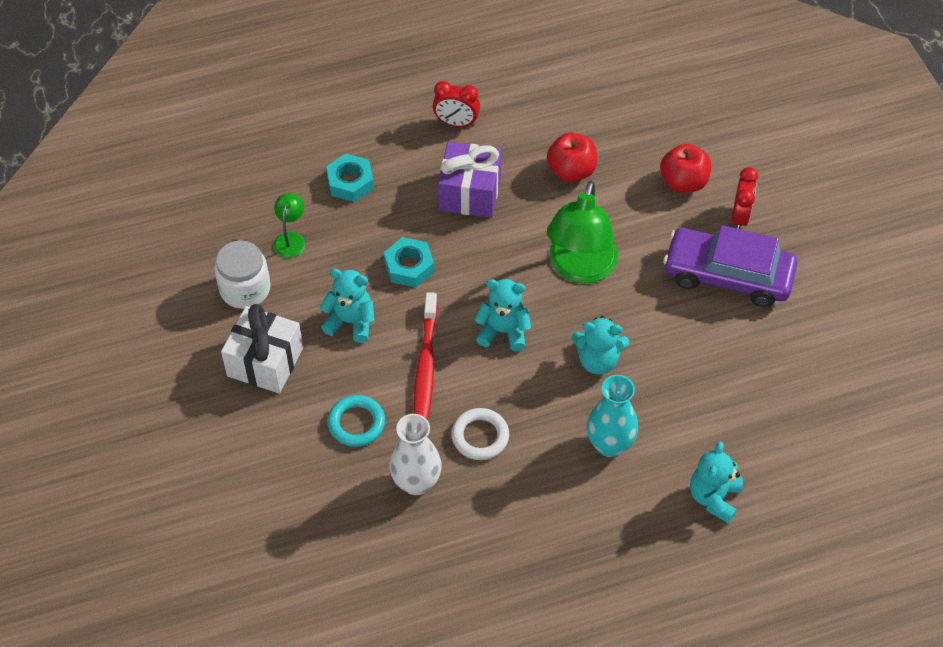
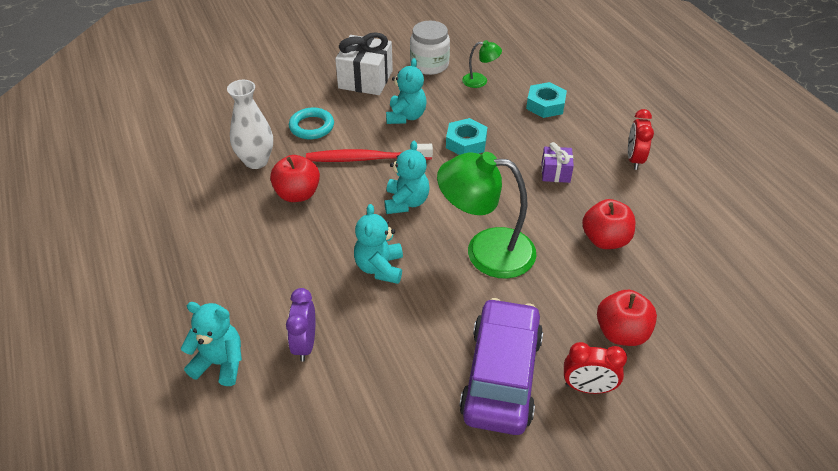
camera: 85 degrees right, 10 degrees down
(470, 193) = (555, 173): purple gift -> purple gift, size x0.55
(480, 436) = (297, 194): white ring -> red apple
(609, 444) = (286, 279): turquoise vase -> none
(692, 426) = (305, 344): none -> purple clock

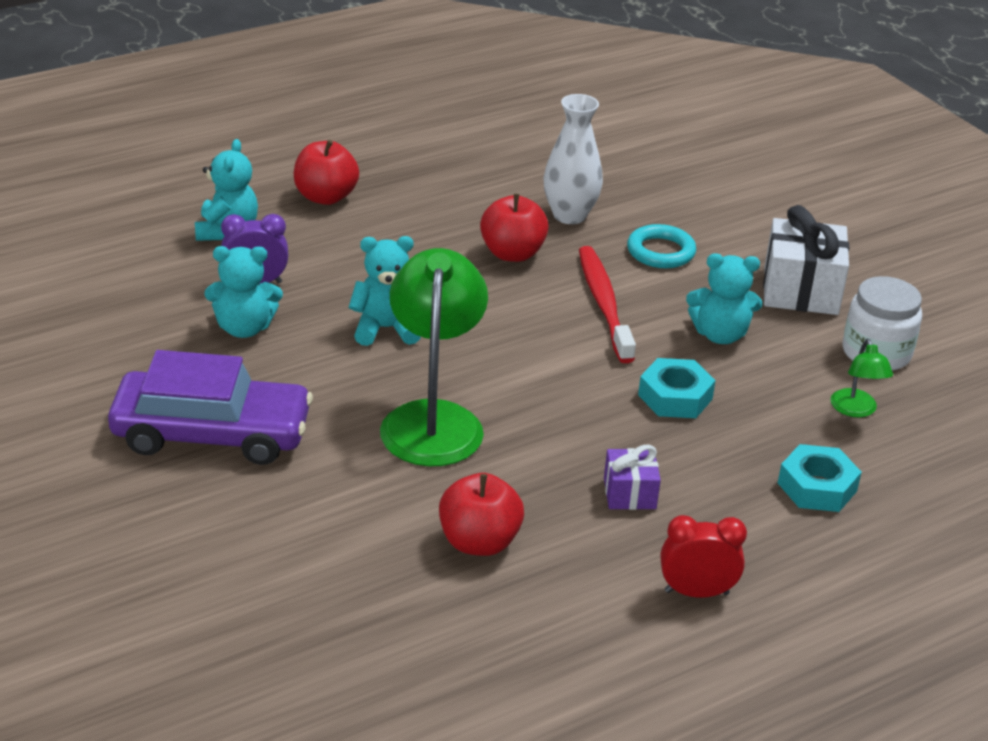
camera: 80 degrees right, 10 degrees down
(406, 202) = (518, 344): turquoise teddy bear -> turquoise teddy bear (244, 328)
(588, 388) = (192, 509): red clock -> none
(621, 333) = (288, 547): red apple -> red apple (325, 197)

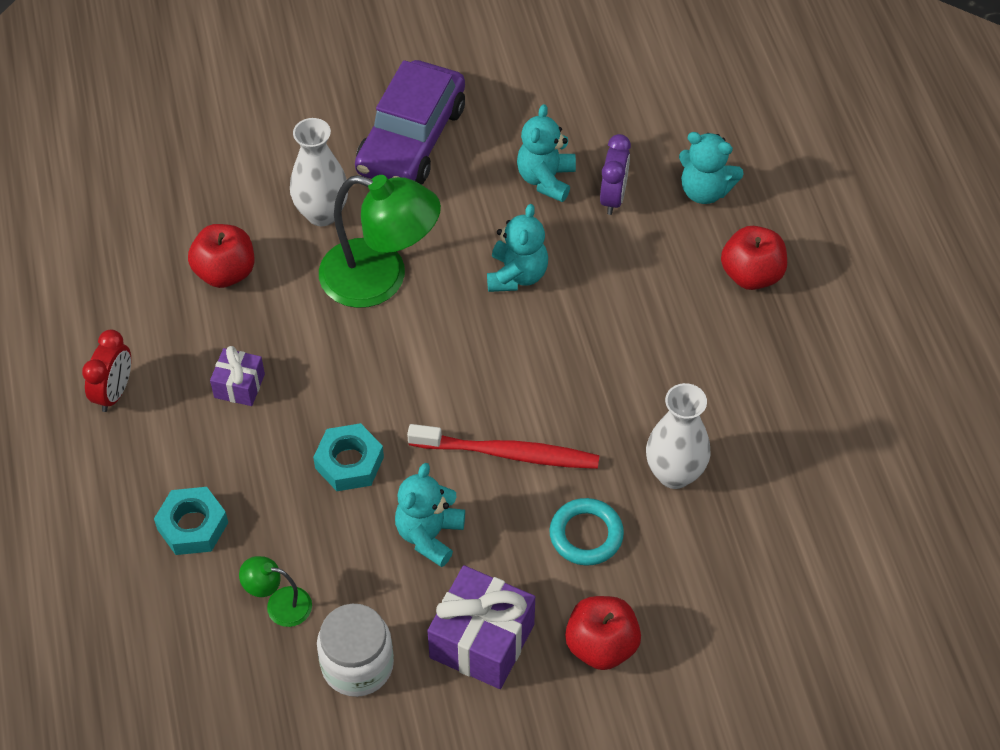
camera: 110 degrees right, 20 degrees up
(355, 482) = (322, 213): none -> white vase
(512, 254) = (614, 402): red apple -> red apple (601, 646)
(800, 291) = (482, 641): white gift -> purple gift

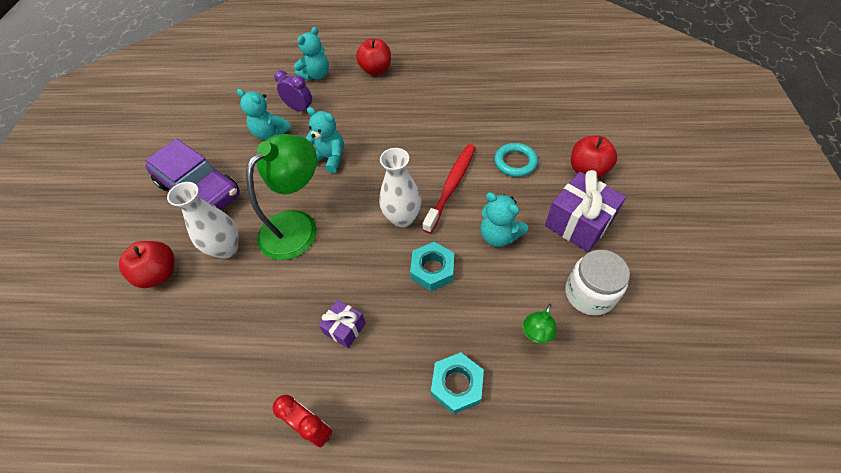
camera: 70 degrees left, 0 degrees up
(225, 272) = (241, 320): red apple -> red apple (159, 274)
(674, 473) = (485, 120): white vase -> white vase (402, 218)

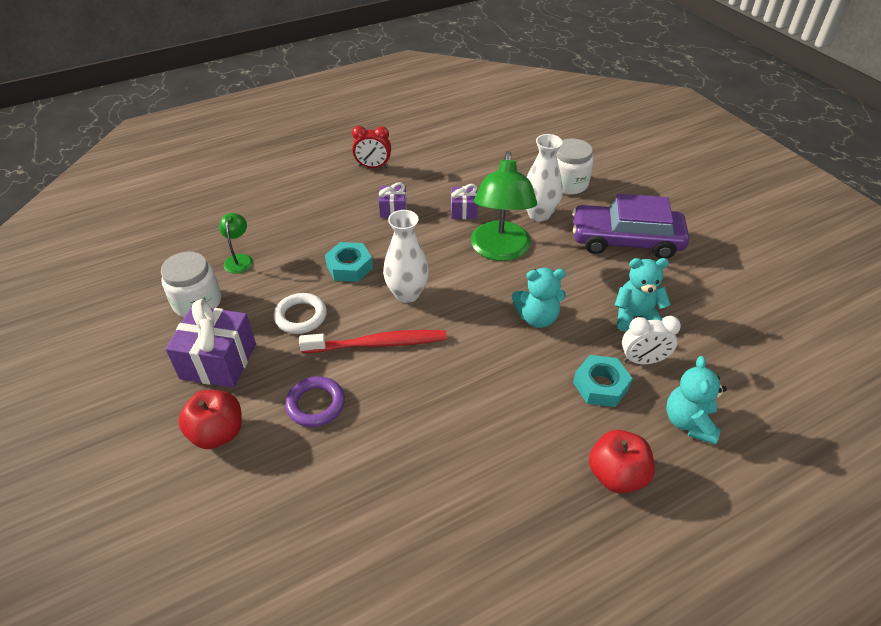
camera: 145 degrees right, 10 degrees down
(159, 274) = (568, 184): red apple -> white jar
(282, 288) = (464, 211): none -> purple gift
(300, 109) = (643, 360): purple clock -> white clock
(451, 186) = (377, 344): red toothbrush -> red toothbrush turned 90 degrees counterclockwise
(457, 385) = (290, 213): turquoise nut -> turquoise nut (600, 386)
(499, 235) = (301, 316): turquoise teddy bear -> white ring
(515, 162) = (316, 404): turquoise ring -> purple ring

